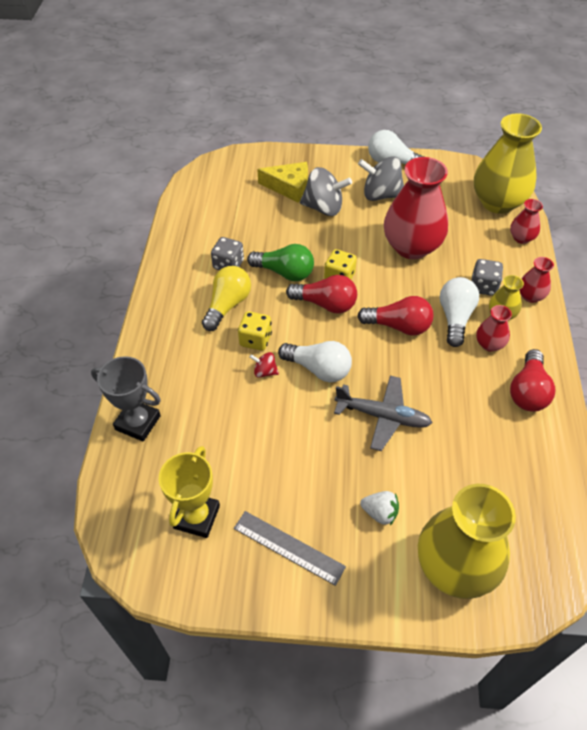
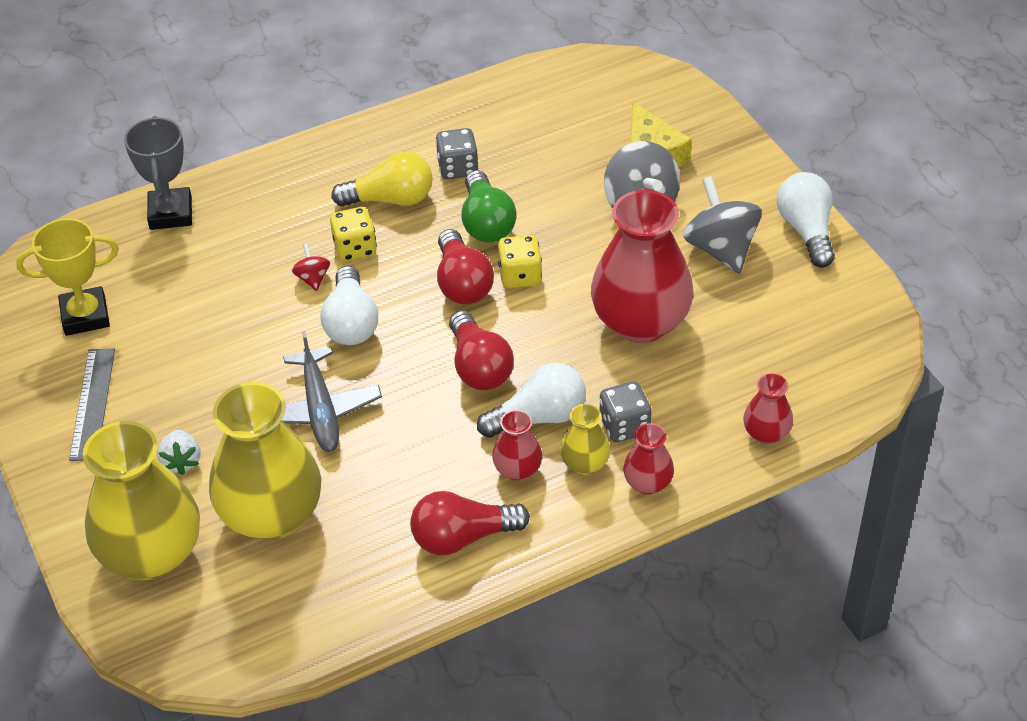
camera: 60 degrees right, 5 degrees down
(497, 202) = (824, 379): yellow vase -> yellow vase (271, 515)

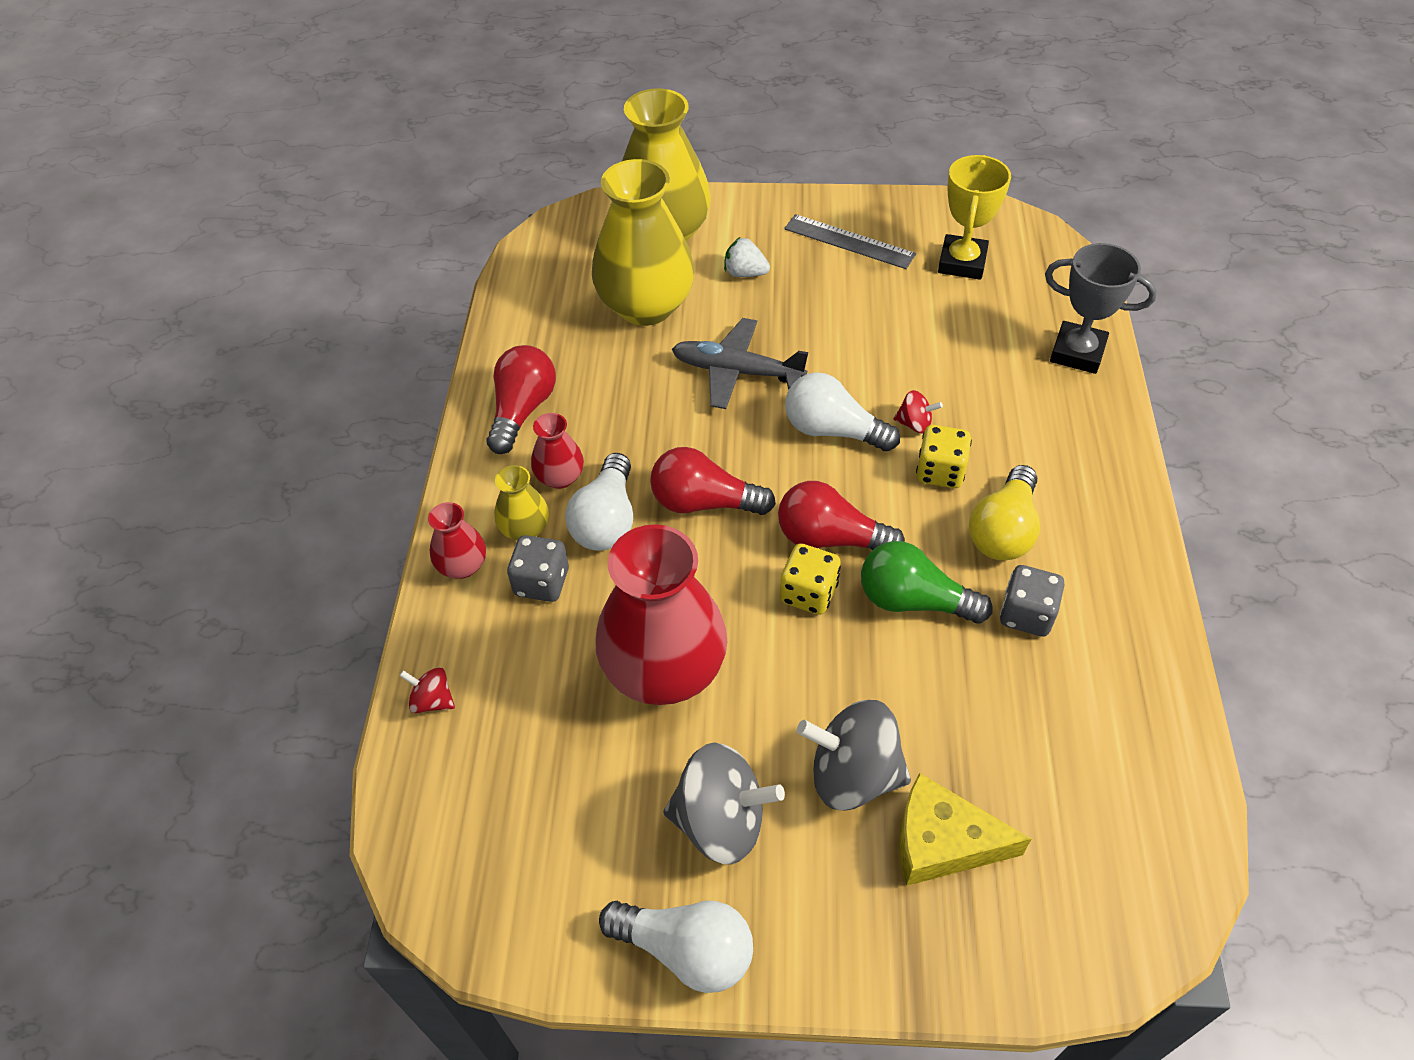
camera: 120 degrees right, 5 degrees up
(766, 433) = (432, 700): red vase -> red spinning top

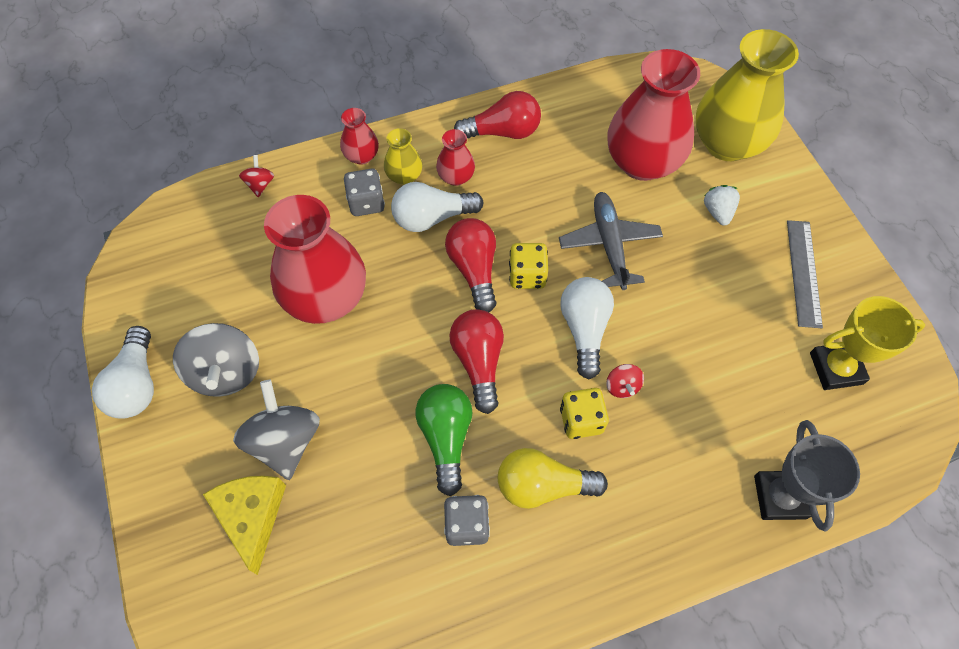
camera: 65 degrees right, 10 degrees up
(646, 306) = (642, 162): yellow vase -> red vase
(808, 593) = (423, 364): yellow dice -> yellow dice (527, 275)

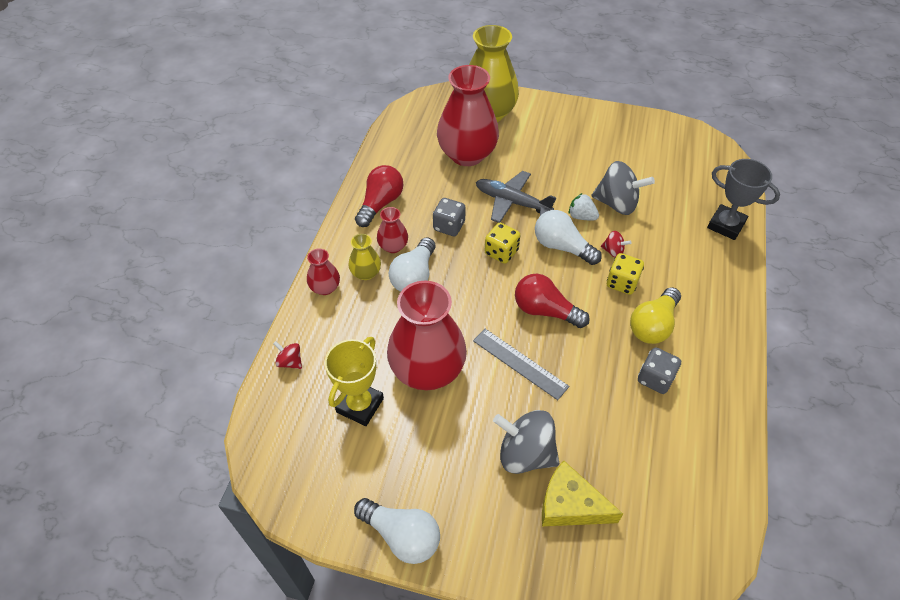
camera: 55 degrees left, 10 degrees down
(226, 372) = (440, 465): grey spinning top -> grey spinning top (617, 204)
(366, 203) = (368, 306): grey dice -> grey dice (449, 226)
(446, 438) = (587, 357): green light bulb -> none
(474, 270) = (474, 276): red light bulb -> none
(717, 212) = (531, 144): white strawberry -> white strawberry (581, 216)
(803, 272) = (599, 135): grey ruler -> grey ruler (520, 363)
(836, 368) = (666, 158): yellow trophy -> yellow trophy (360, 405)

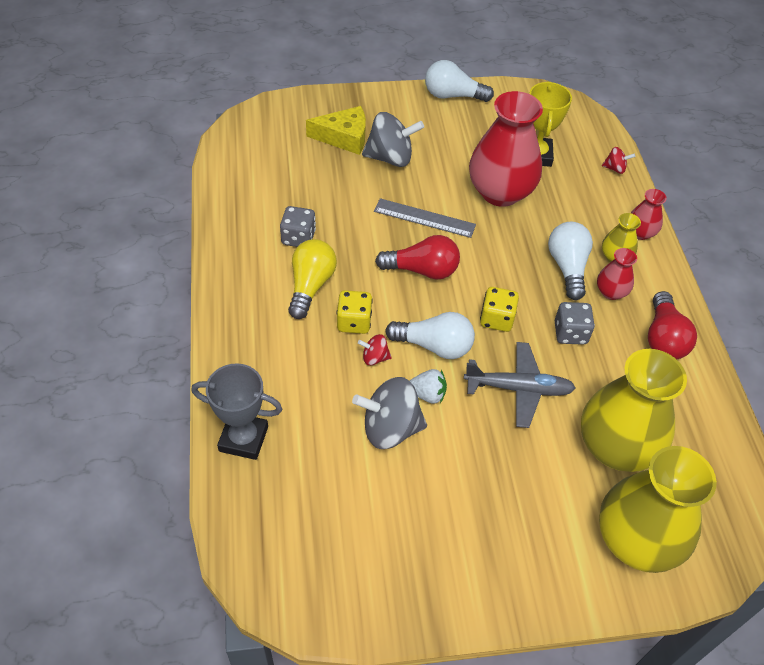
camera: 155 degrees right, 0 degrees up
(467, 154) = (616, 447): red vase -> yellow vase

